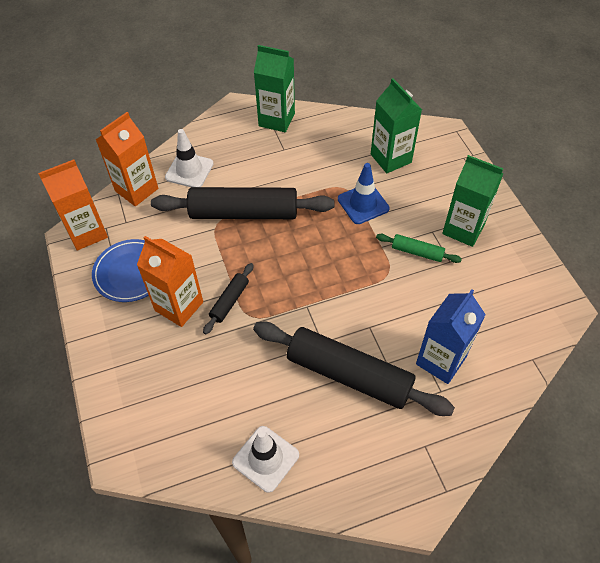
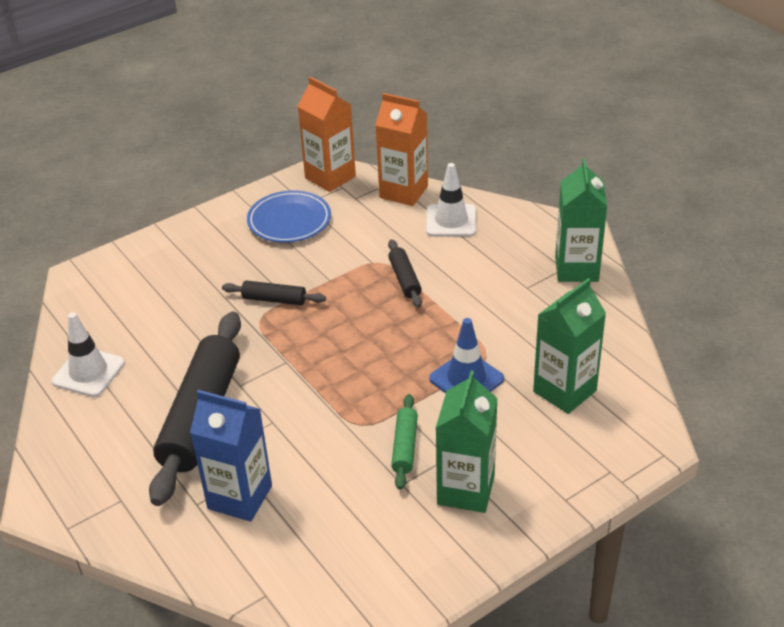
camera: 75 degrees right, 15 degrees down
(179, 306) = (257, 265): orange carton -> none
(243, 213) = (404, 279): black rolling pin -> black rolling pin, size x0.46

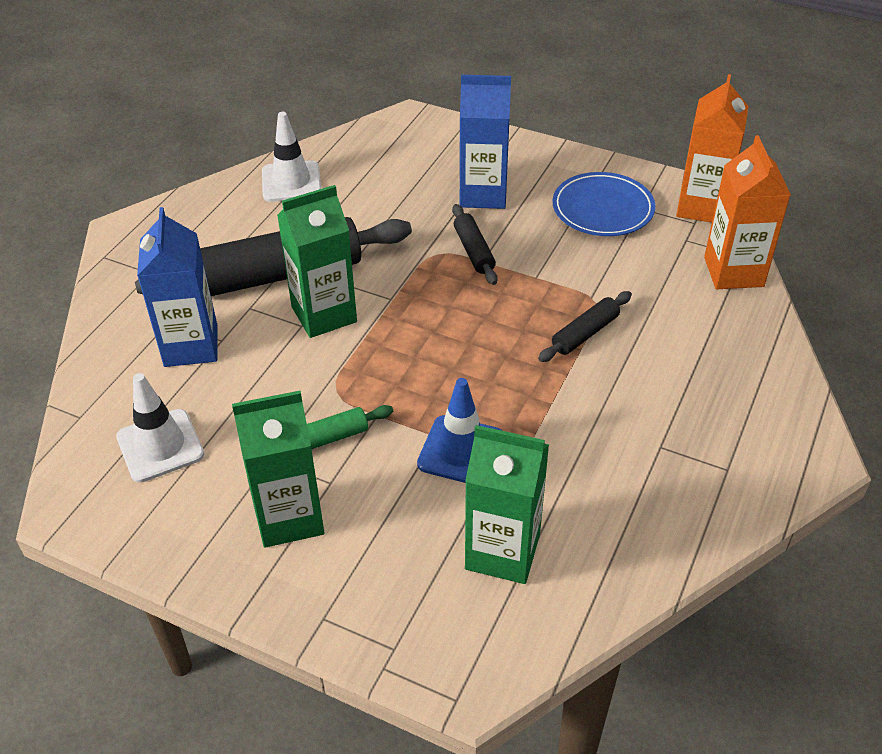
camera: 60 degrees right, 5 degrees up
(215, 271) = (483, 194): none -> blue carton
(451, 221) = (720, 331): white traffic cone -> white traffic cone (160, 446)
(576, 269) = (737, 482): green carton -> green carton (324, 314)

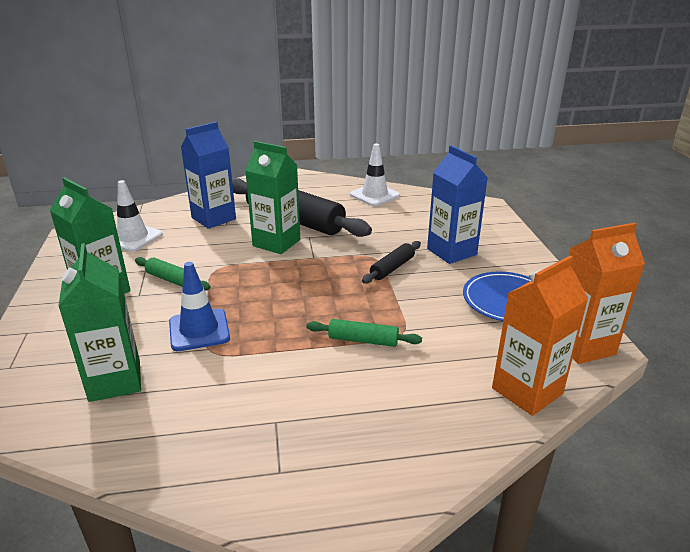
camera: 55 degrees right, 15 degrees down
(585, 333) = (363, 340): black rolling pin -> green rolling pin

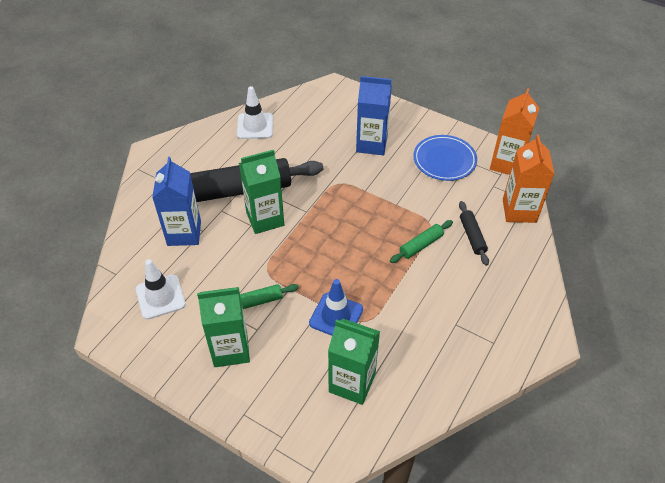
camera: 50 degrees left, 20 degrees up
(392, 268) = (361, 183): black rolling pin -> black rolling pin (472, 236)

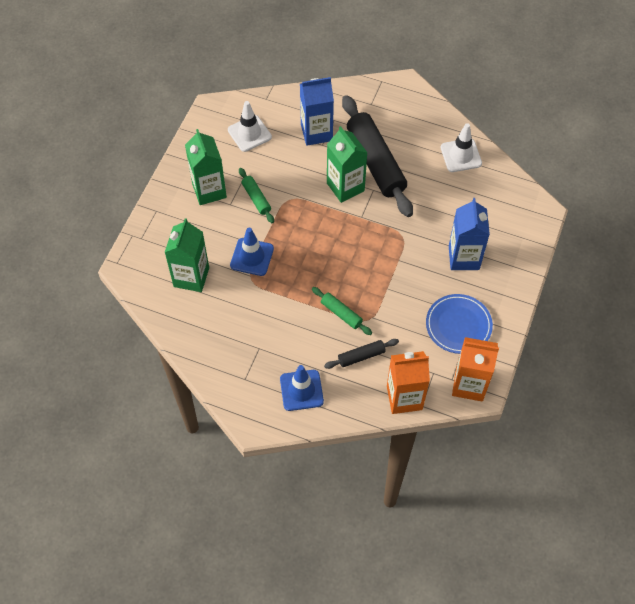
camera: 80 degrees right, 10 degrees up
(509, 292) = (301, 390): none -> blue traffic cone

